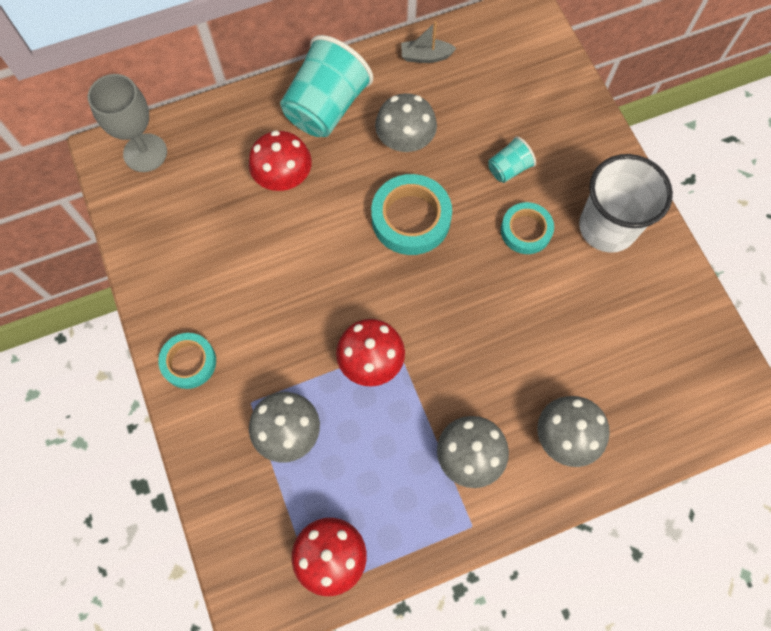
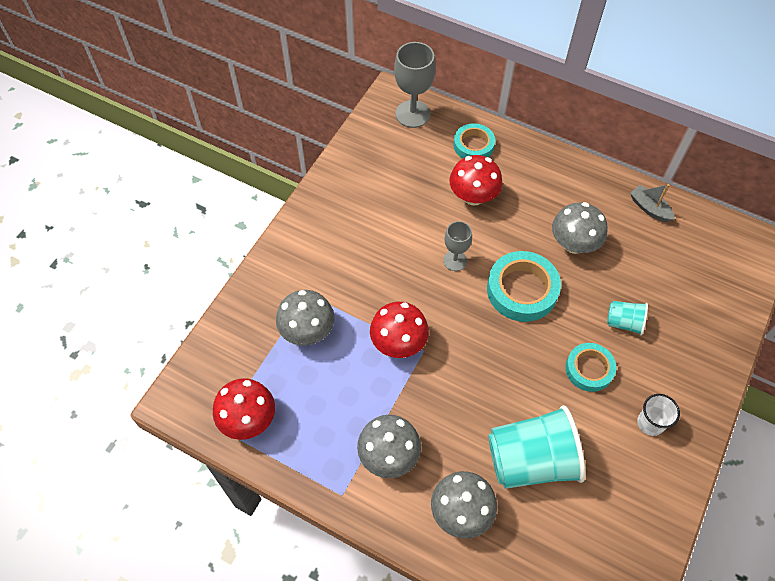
camera: 50 degrees right, 10 degrees down
(189, 362) = (303, 241): turquoise tape -> turquoise tape (473, 145)
(326, 107) = (547, 181): turquoise cup -> turquoise cup (531, 460)
(333, 247) = (455, 261): none -> grey goblet
(607, 227) = (650, 423): white cup -> white cup, size x0.48

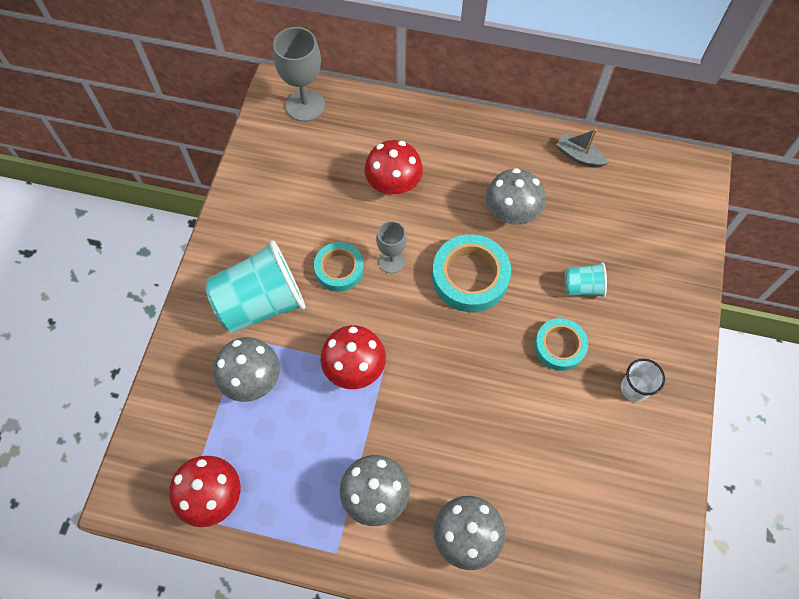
camera: 15 degrees left, 5 degrees up
(473, 145) = (380, 127): turquoise tape -> turquoise tape (339, 269)
(531, 460) = (524, 461): turquoise cup -> turquoise cup (261, 303)

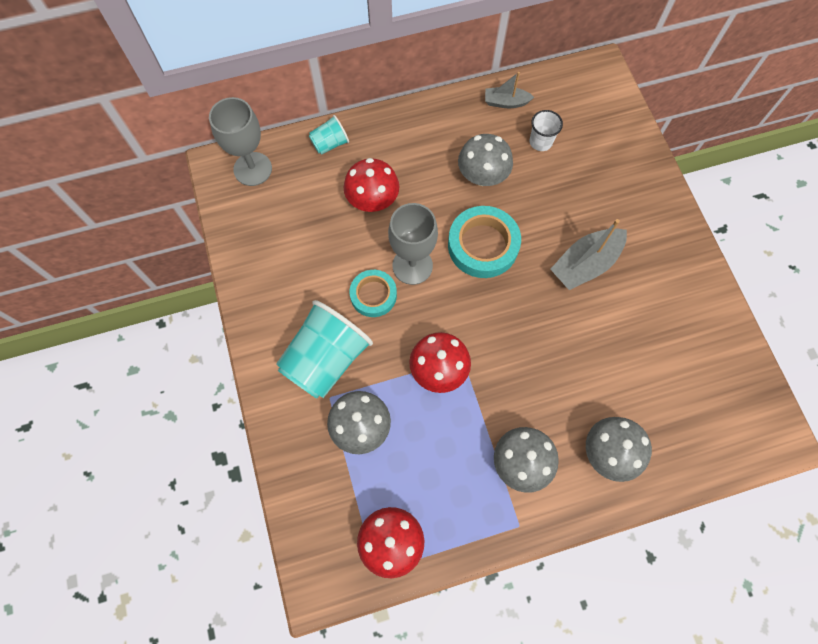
camera: 30 degrees left, 5 degrees up
(391, 261) = (412, 266): grey goblet -> grey goblet, size x1.65
(559, 346) = (585, 264): turquoise tape -> grey boat
(582, 287) = (573, 208): turquoise cup -> turquoise cup (330, 144)
(634, 388) = (659, 267): white cup -> white cup (540, 142)

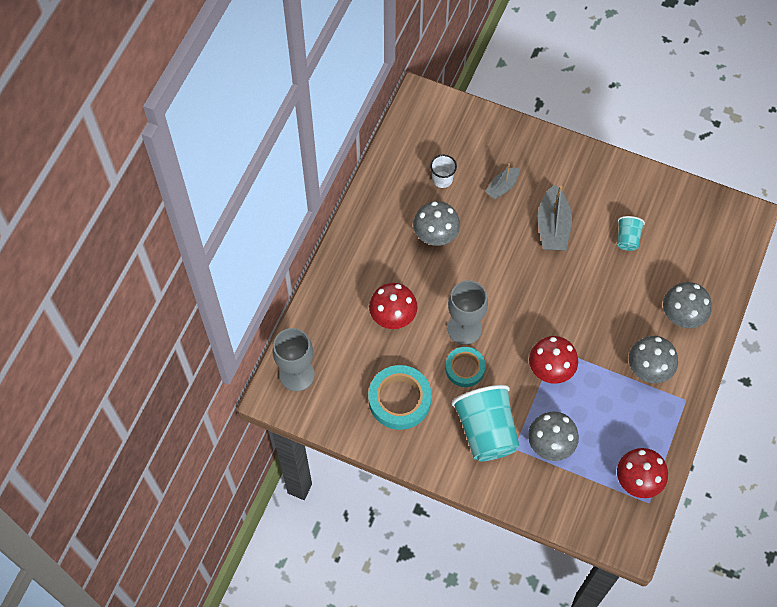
camera: 50 degrees left, 5 degrees down
(330, 144) = (322, 309): turquoise cup -> turquoise cup (627, 238)
(483, 245) = (487, 275): turquoise tape -> turquoise tape (399, 399)
(506, 102) = (392, 175): grey boat -> grey boat (502, 187)

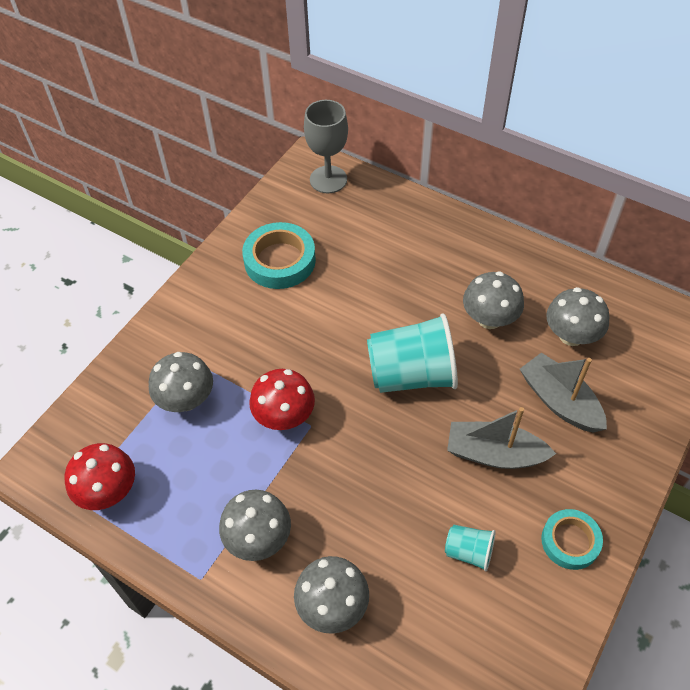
camera: 100 degrees right, 10 degrees down
(393, 316) = (384, 265): red mushroom -> none
(442, 179) = (571, 335): white cup -> grey mushroom
(464, 328) = (356, 331): grey goblet -> none
(465, 368) = (304, 325): turquoise tape -> turquoise tape (570, 541)
(486, 431) = (221, 335): turquoise cup -> turquoise cup (411, 374)
(502, 187) = (559, 401): grey boat -> grey boat, size x1.66

